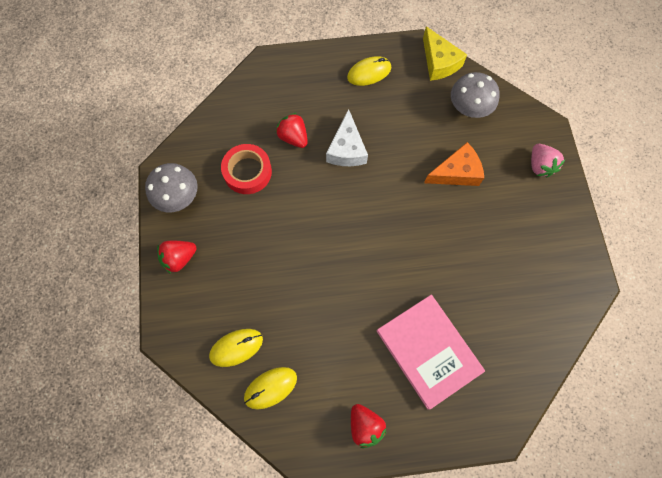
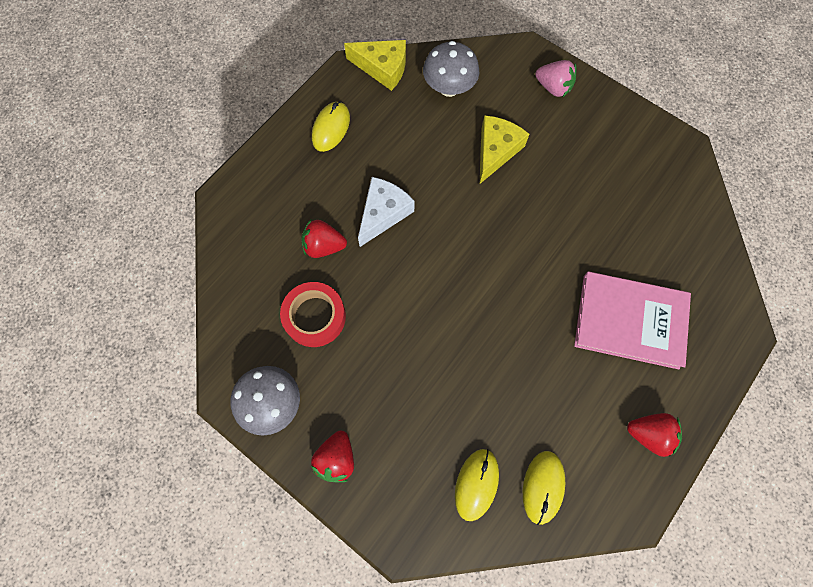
camera: 45 degrees left, 0 degrees up
(346, 149) = (383, 213): white cheese -> white cheese turned 105 degrees counterclockwise
(456, 172) = (496, 151): orange cheese -> yellow cheese

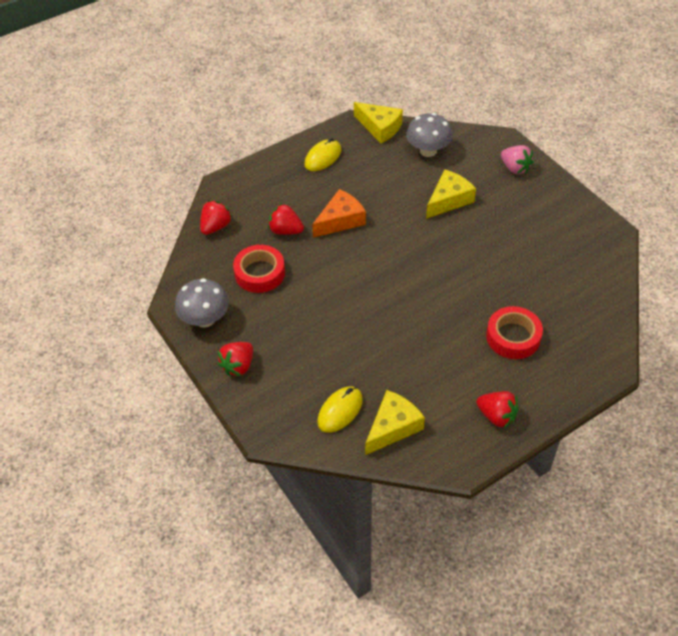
camera: 20 degrees right, 20 degrees down
(237, 264) = (216, 227): none -> red strawberry
(383, 213) = (340, 220): white cheese -> orange cheese
(543, 487) = (393, 427): yellow mouse -> yellow cheese
(630, 321) = (513, 337): pink book -> red tape

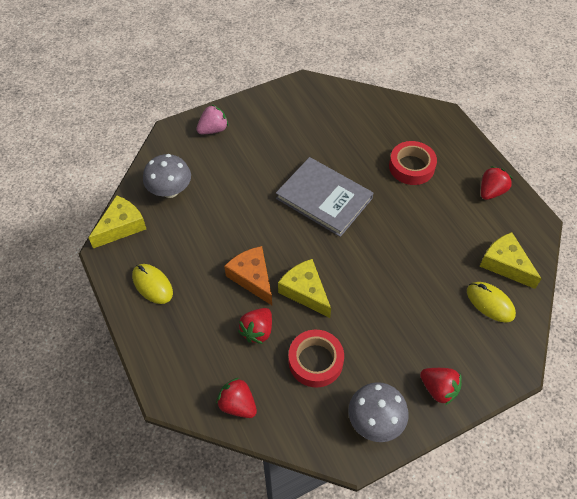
camera: 85 degrees left, 5 degrees up
(447, 263) = (324, 198): none -> grey book
(449, 200) = (243, 184): yellow cheese -> yellow cheese (305, 291)

